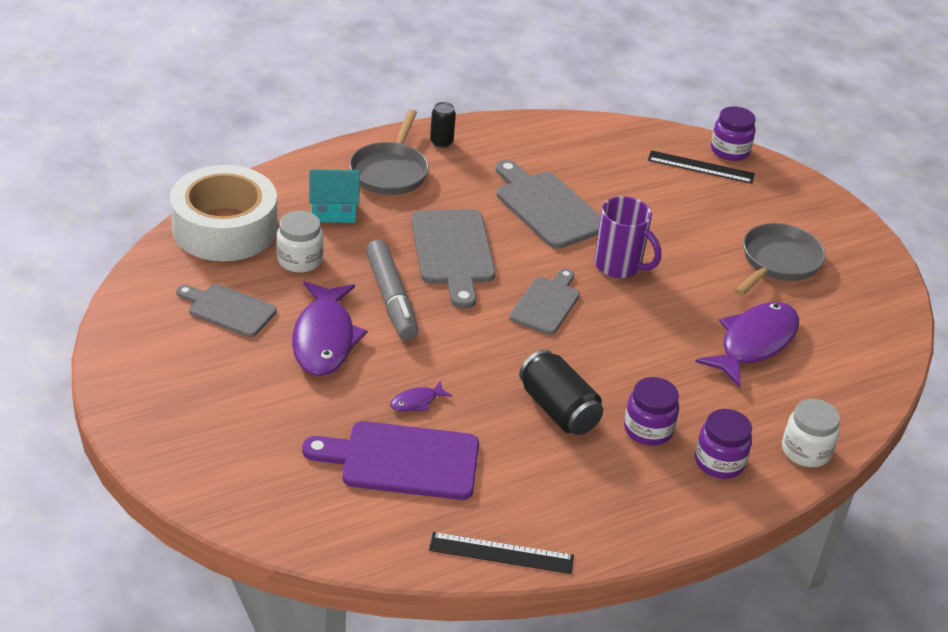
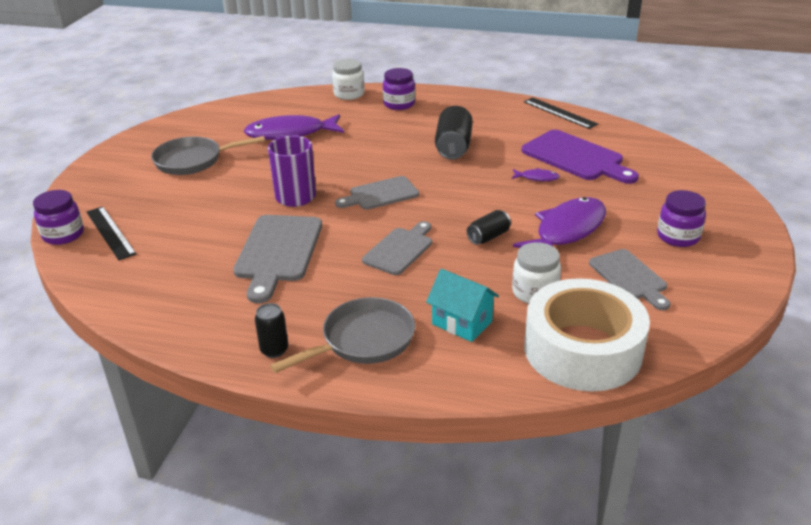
camera: 135 degrees left, 5 degrees down
(391, 299) = (488, 237): grey marker -> black can
(453, 252) = (399, 249): grey cutting board -> grey cutting board, size x0.65
(648, 429) = (415, 124): purple jar -> purple jar (678, 237)

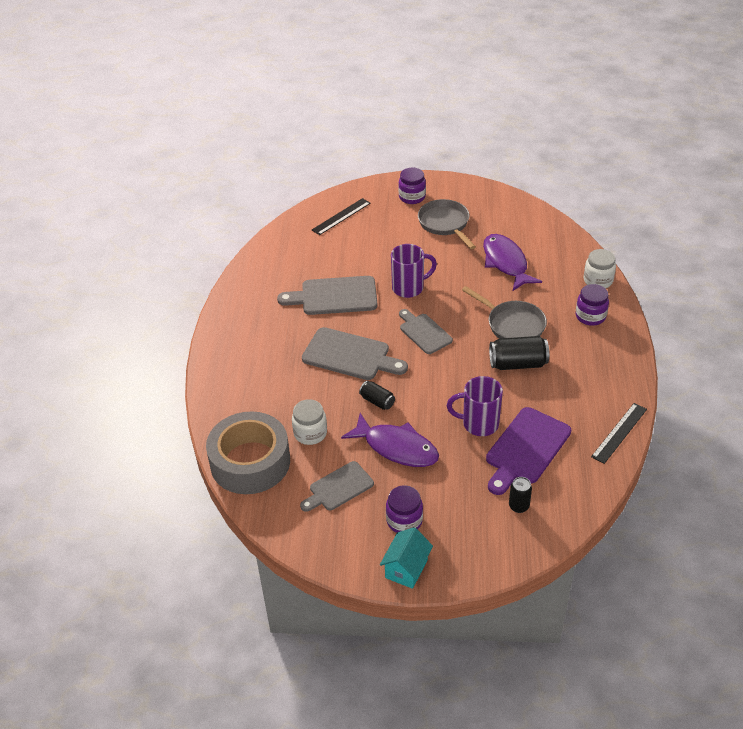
camera: 80 degrees right, 10 degrees up
(63, 235) = (334, 198): purple jar -> purple jar (412, 197)
(274, 350) = (234, 319): black can -> black can (519, 506)
(363, 340) = (247, 355): grey pan -> grey pan (512, 324)
(399, 249) = (350, 355): grey cutting board -> grey cutting board, size x1.54
(462, 323) = (270, 398): turquoise house -> turquoise house (406, 568)
(537, 178) = (478, 424): purple fish -> purple mug
(582, 349) = (250, 462): white tape -> grey tape

